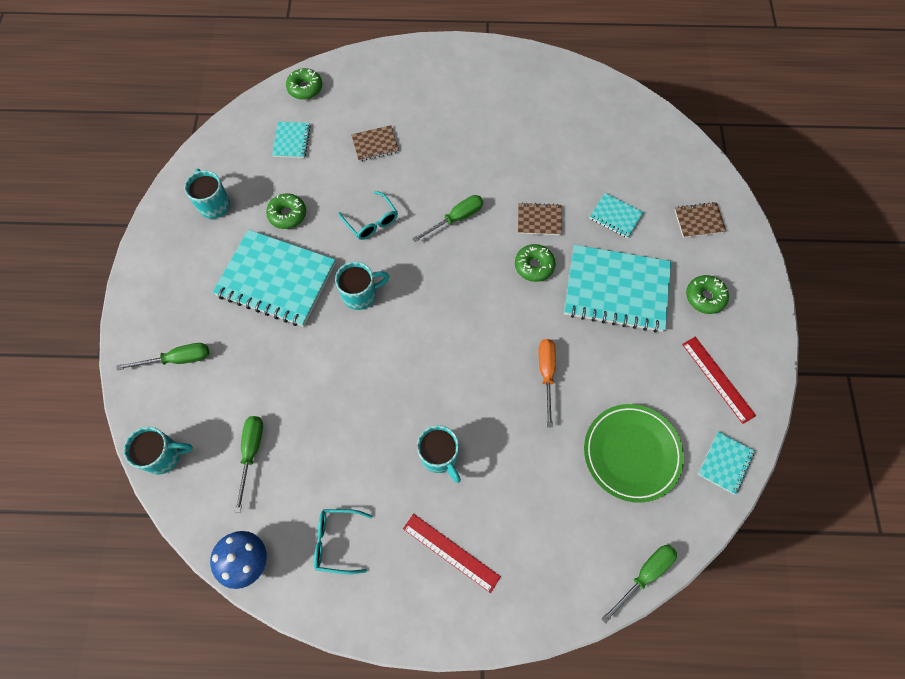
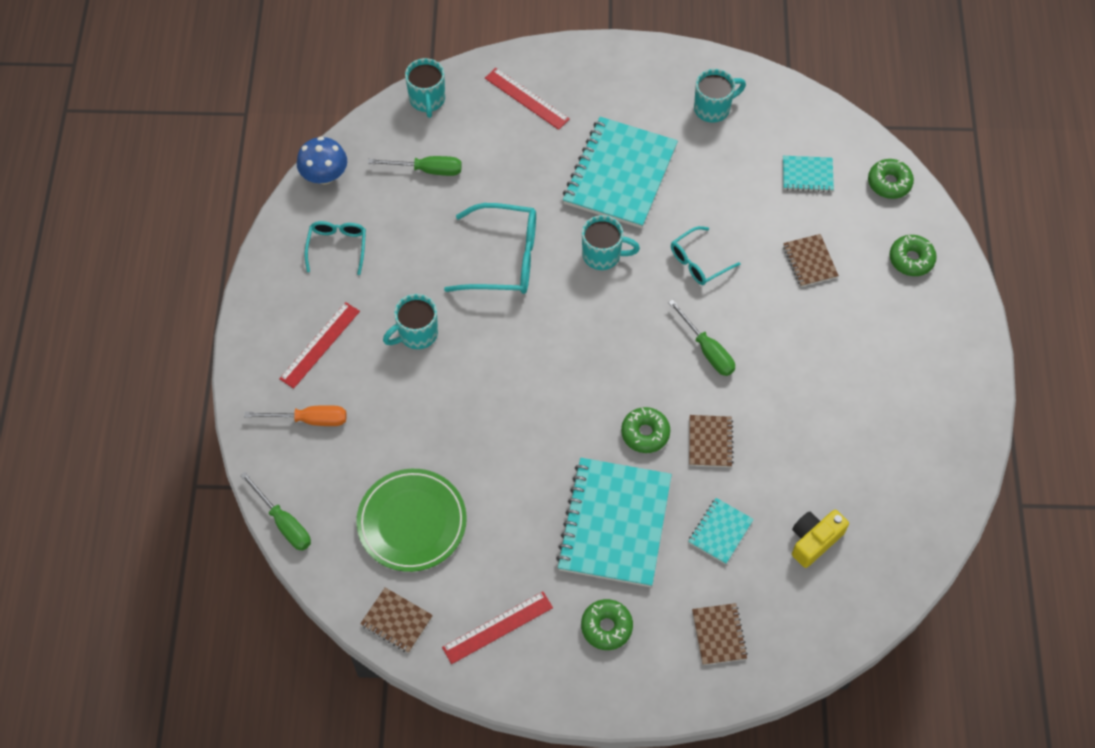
camera: 90 degrees right, 5 degrees down
(177, 359) = (527, 98): green screwdriver -> red ruler
(287, 215) = (703, 179): green donut -> green donut (911, 259)
(360, 295) = (603, 255): turquoise mug -> turquoise mug turned 60 degrees counterclockwise
(360, 378) = (504, 259): none -> turquoise glasses
(546, 374) = (506, 440): orange screwdriver -> orange screwdriver (309, 420)
(616, 157) = (814, 540): none -> yellow camera
(725, 463) = (396, 621): turquoise notebook -> brown notebook

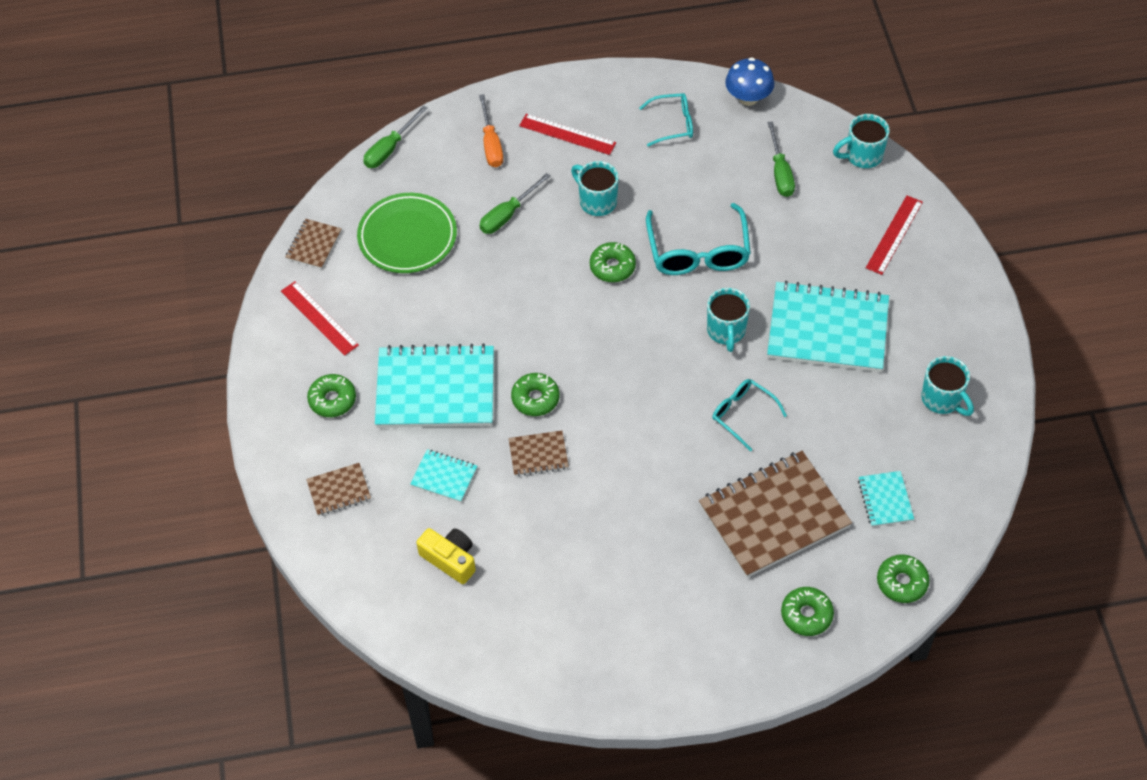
camera: 80 degrees right, 5 degrees down
(503, 336) = (612, 267): none -> green donut
(707, 350) = (641, 437): green screwdriver -> green screwdriver (507, 214)
(810, 261) = (774, 516): brown notebook -> brown notebook, size x2.17

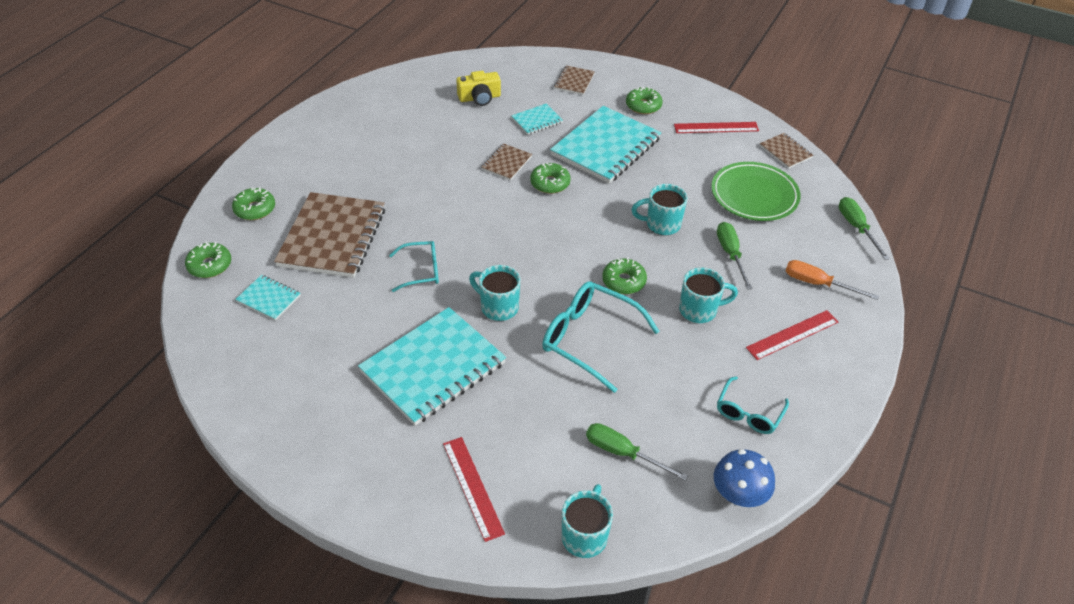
camera: 125 degrees right, 10 degrees down
(942, 399) = (294, 392): turquoise mug -> turquoise mug (661, 224)

